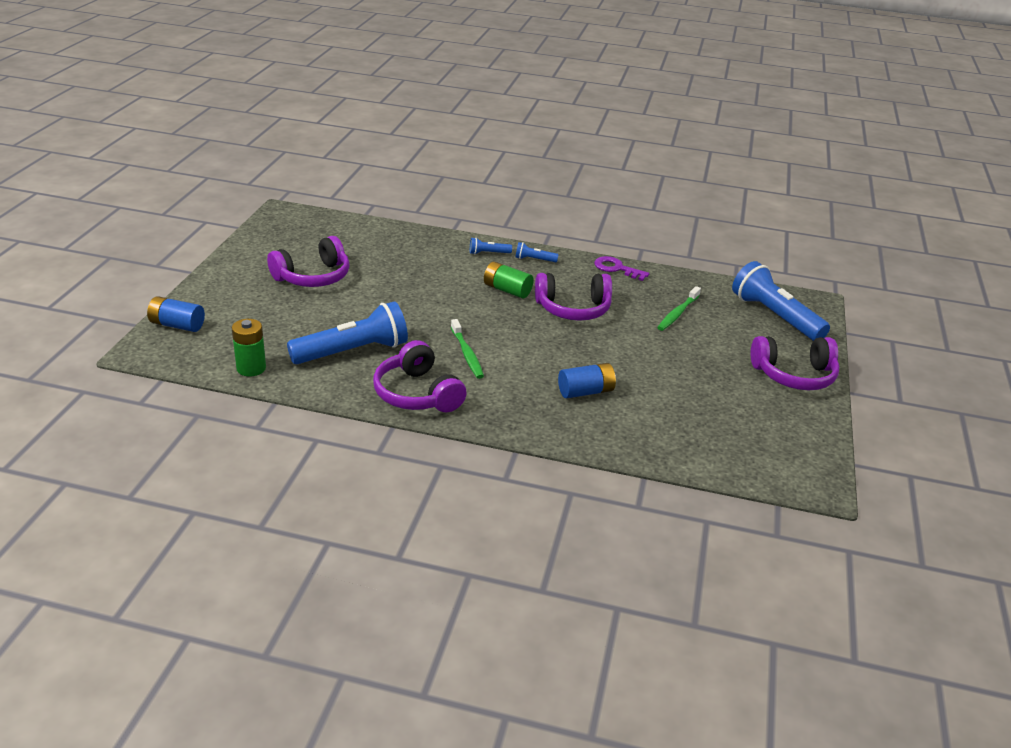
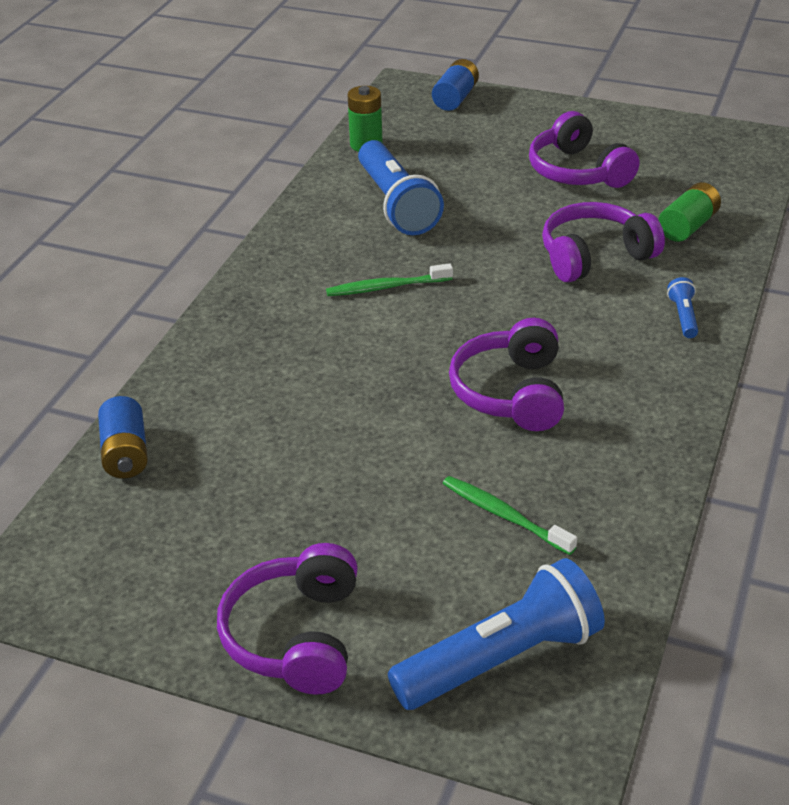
camera: 100 degrees right, 5 degrees up
(417, 394) = (301, 249): purple headphones -> purple headphones (595, 256)
(507, 290) = (563, 329): green battery -> green battery (688, 226)
(534, 259) = (672, 363): blue flashlight -> none
(585, 391) = (284, 383): blue battery -> blue battery (126, 453)
(616, 268) = (660, 459): purple key -> none

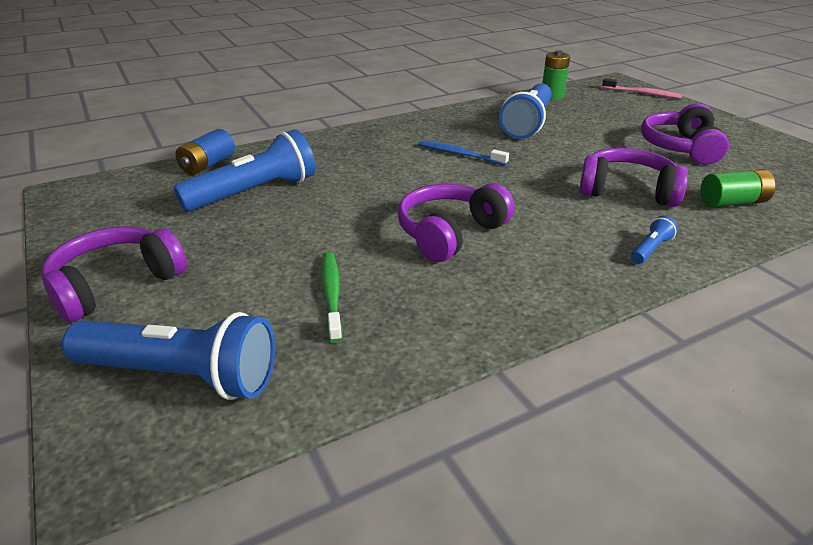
camera: 40 degrees right, 5 degrees down
(248, 456) = (255, 192): none -> blue flashlight
(386, 287) = (459, 154): green toothbrush -> blue toothbrush
(455, 98) = (642, 93): blue battery -> pink toothbrush

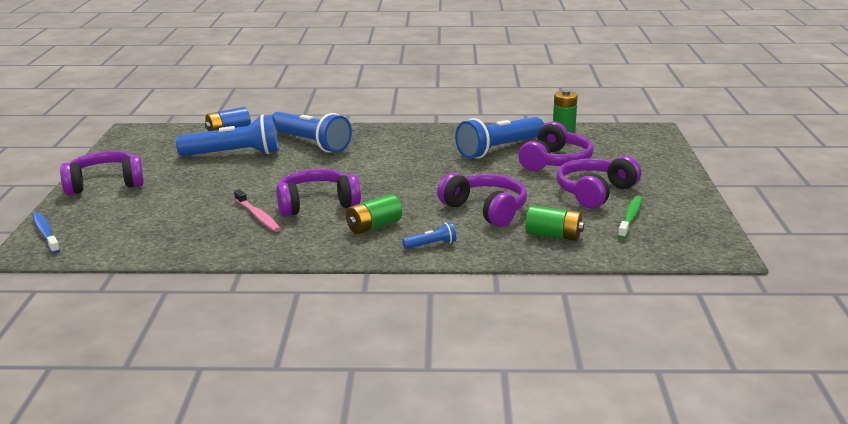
camera: 30 degrees right, 10 degrees down
(181, 375) = (90, 229): blue flashlight -> blue flashlight (310, 143)
(332, 294) = (203, 216): green toothbrush -> green toothbrush (630, 217)
(459, 154) = (405, 160): blue toothbrush -> blue toothbrush (45, 233)
(557, 244) = (374, 226): none -> green battery
(595, 125) = (555, 161): none -> purple headphones
(642, 93) = (656, 145): pink toothbrush -> pink toothbrush (258, 216)

